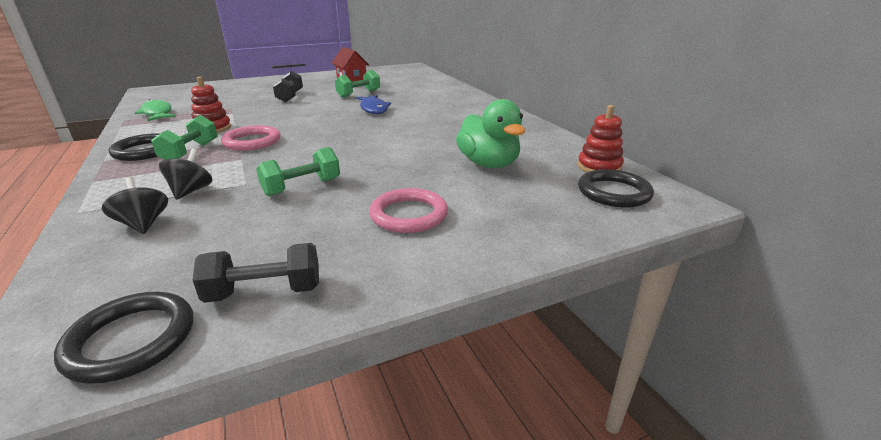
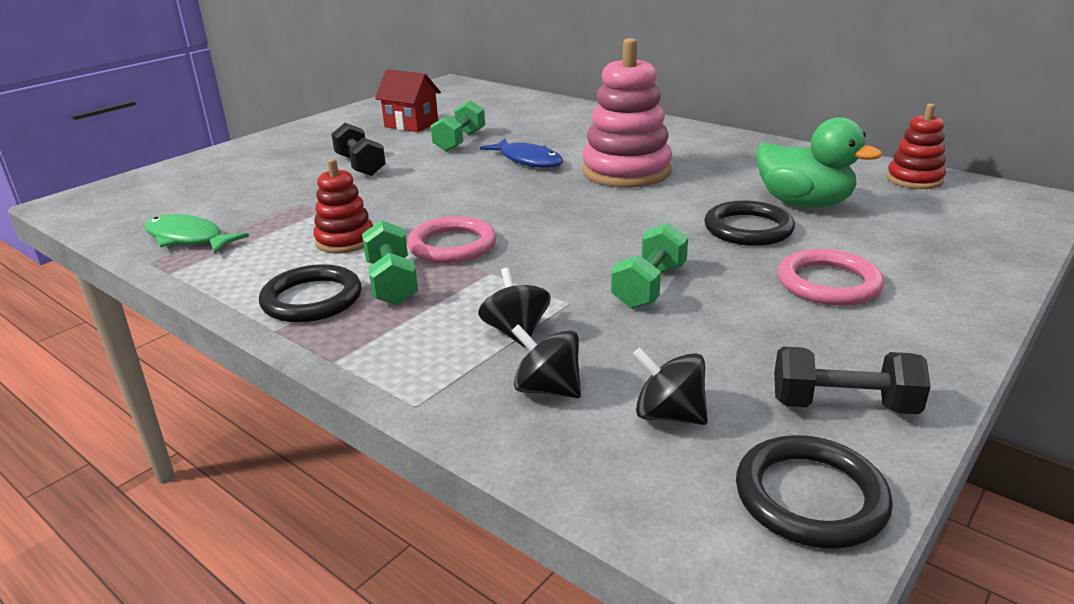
camera: 25 degrees left, 0 degrees up
(166, 260) = (668, 415): none -> black spinning top
(265, 292) = (843, 405): black dumbbell -> black dumbbell turned 45 degrees clockwise
(415, 124) = (626, 172): none -> pink stacking toy
(613, 192) = (971, 204): black ring -> black ring (748, 229)

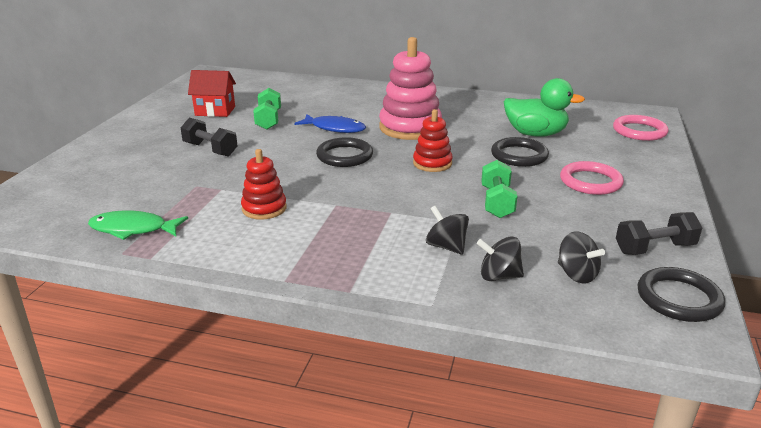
camera: 25 degrees left, 0 degrees up
(312, 299) = (287, 254): black ring -> black ring (344, 156)
(392, 283) = (332, 231): green dumbbell -> none
(452, 245) = (346, 198): pink ring -> pink ring (639, 131)
(668, 415) = (576, 274): black spinning top -> black spinning top turned 135 degrees counterclockwise
(914, 180) = (581, 110): red stacking toy -> red stacking toy (432, 163)

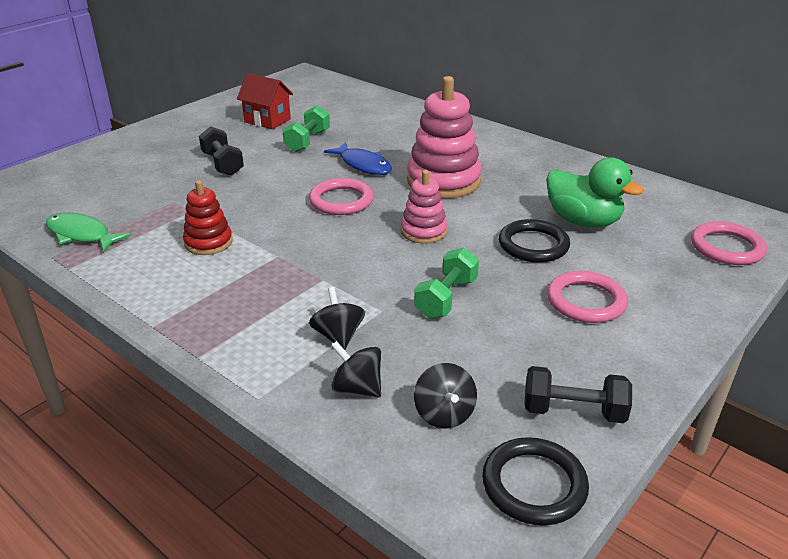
camera: 25 degrees right, 5 degrees up
(344, 156) = (341, 200): black ring -> pink ring
(432, 163) = (423, 231): red stacking toy -> pink stacking toy

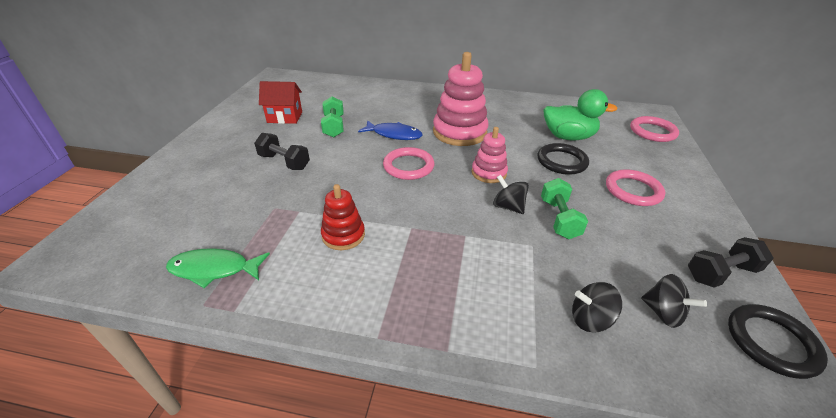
camera: 30 degrees left, 5 degrees up
(338, 336) = (528, 279): black spinning top -> black spinning top (508, 207)

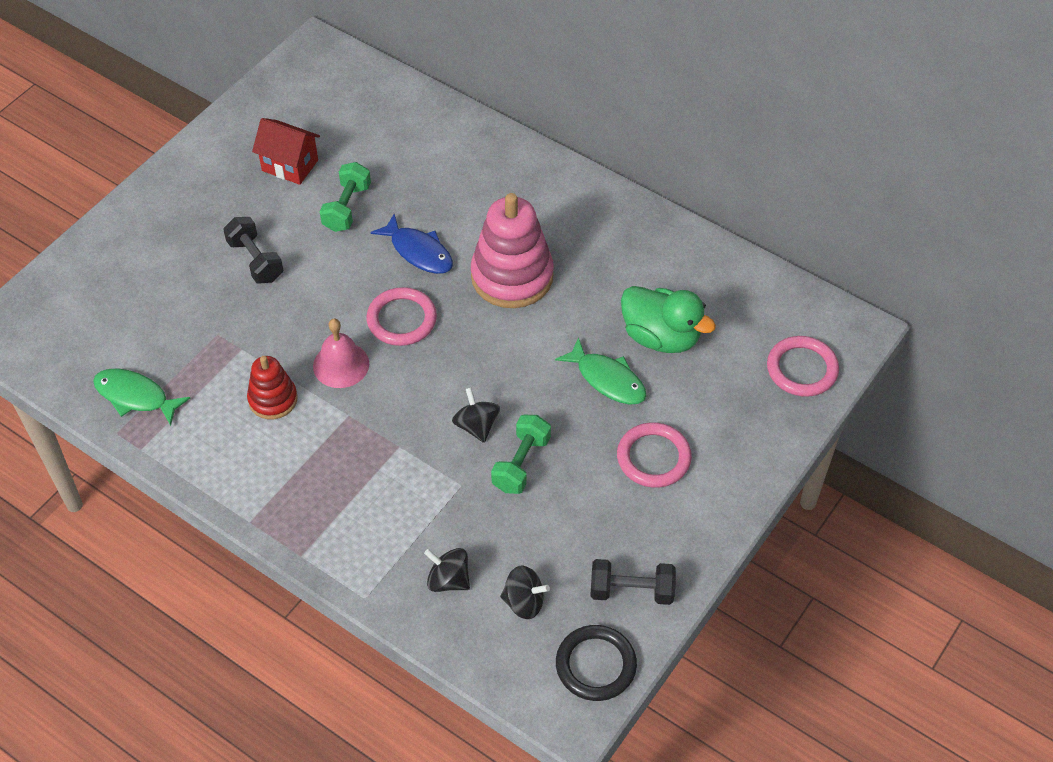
camera: 25 degrees right, 15 degrees up
(383, 200) = (341, 365): none -> pink bell
(489, 173) = (494, 366): pink stacking toy -> none
(562, 161) = (607, 379): black ring -> green fish
(663, 313) = (524, 602): black spinning top -> black spinning top turned 60 degrees counterclockwise

